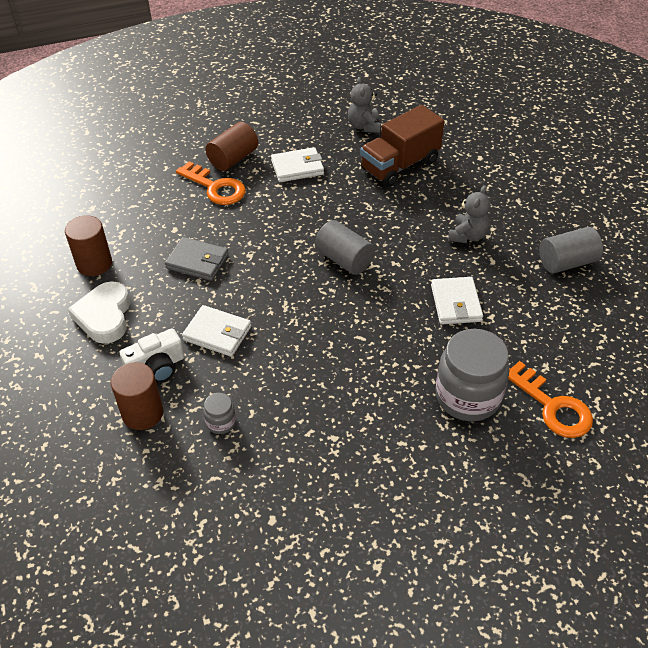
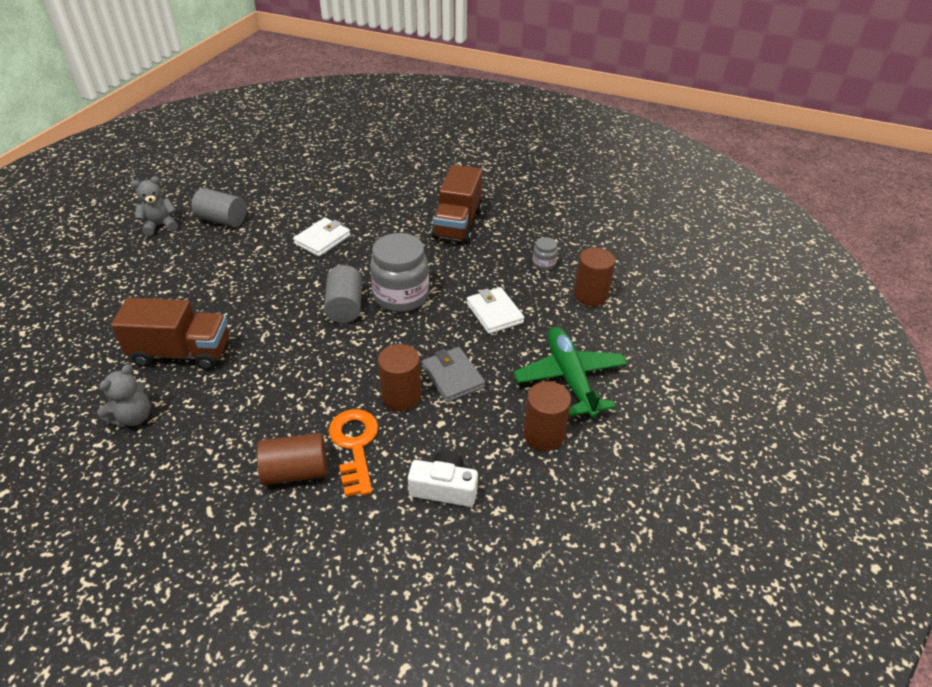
camera: 140 degrees left, 5 degrees down
(104, 316) = (569, 377): white heart -> green plane
(157, 367) = (558, 317): white camera -> white camera (444, 488)
(220, 228) = (401, 396): none -> brown cylinder
(297, 168) = (258, 413): white wallet -> none
(362, 414) = (457, 224): none -> brown truck
(467, 235) = (243, 269): grey teddy bear -> grey teddy bear (160, 226)
(468, 396) = (392, 201): grey jar -> grey jar (401, 296)
(552, 406) = (358, 176): orange key -> none

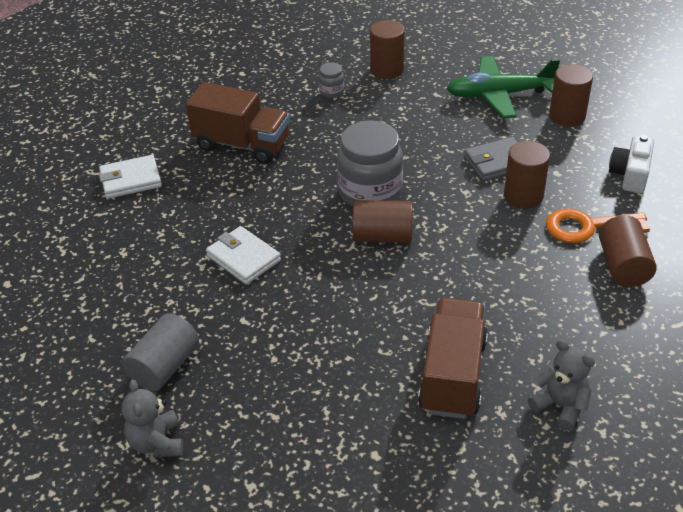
camera: 80 degrees left, 0 degrees up
(345, 307) = (382, 236): grey cylinder -> brown cylinder
(494, 313) = (406, 130): white wallet -> white wallet (131, 180)

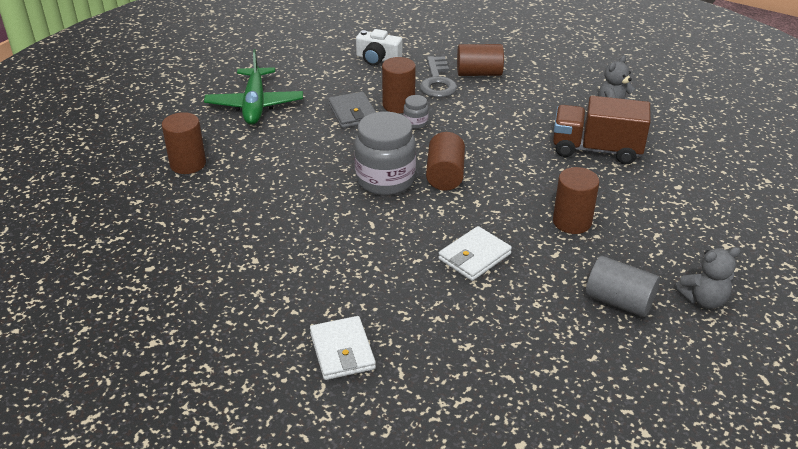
camera: 90 degrees left, 5 degrees down
(242, 144) = (293, 263): brown truck -> none
(331, 91) = (214, 200): grey jar -> grey jar (415, 123)
(567, 116) = (297, 76): brown cylinder -> brown cylinder (572, 222)
(587, 227) = (437, 82): orange key -> grey key

